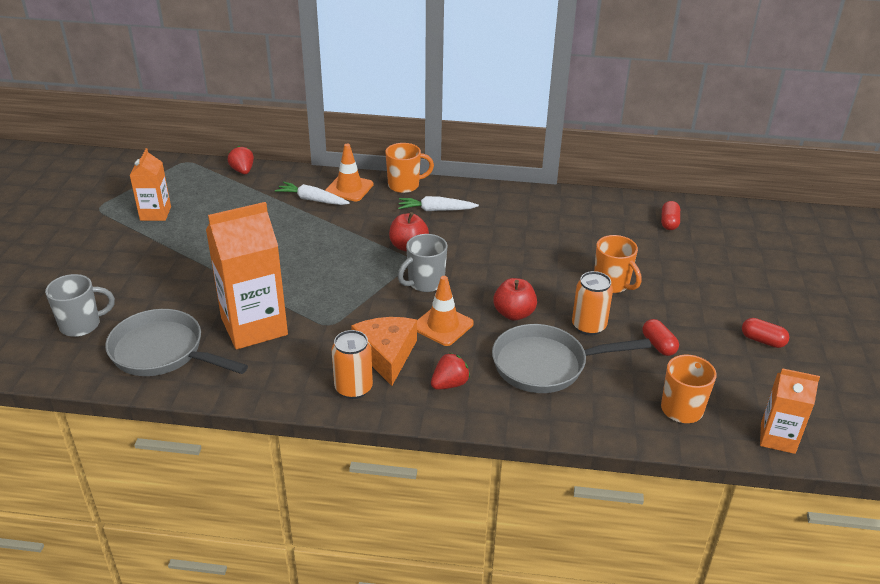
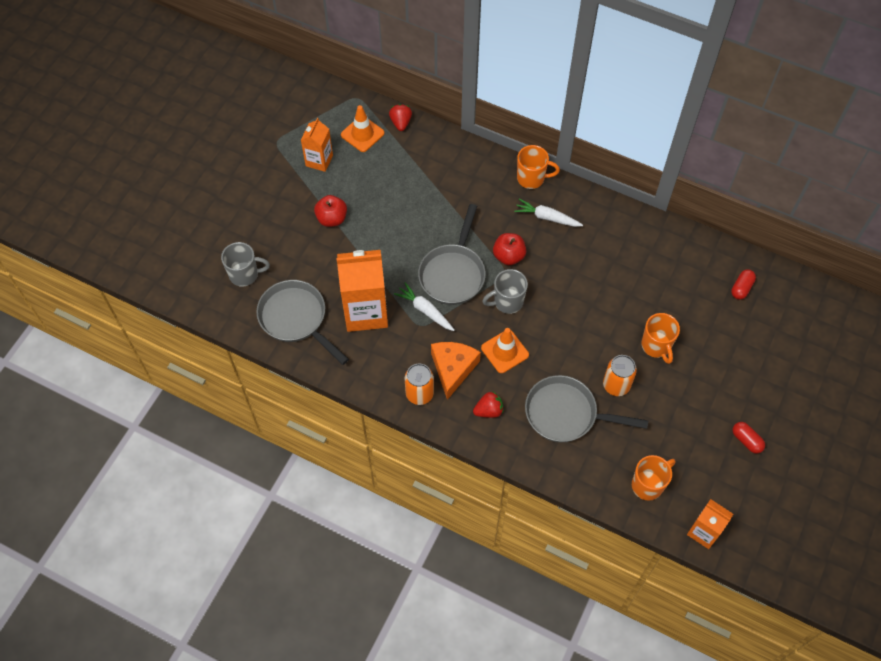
camera: 20 degrees right, 25 degrees up
(312, 200) = (448, 176): white carrot -> white carrot (425, 310)
(349, 188) = (483, 169): orange traffic cone -> orange traffic cone (362, 134)
(350, 272) = (453, 273): none -> grey pan
(514, 314) = (564, 355): red apple -> red apple (332, 218)
(658, 345) = (661, 420): red capsule -> none

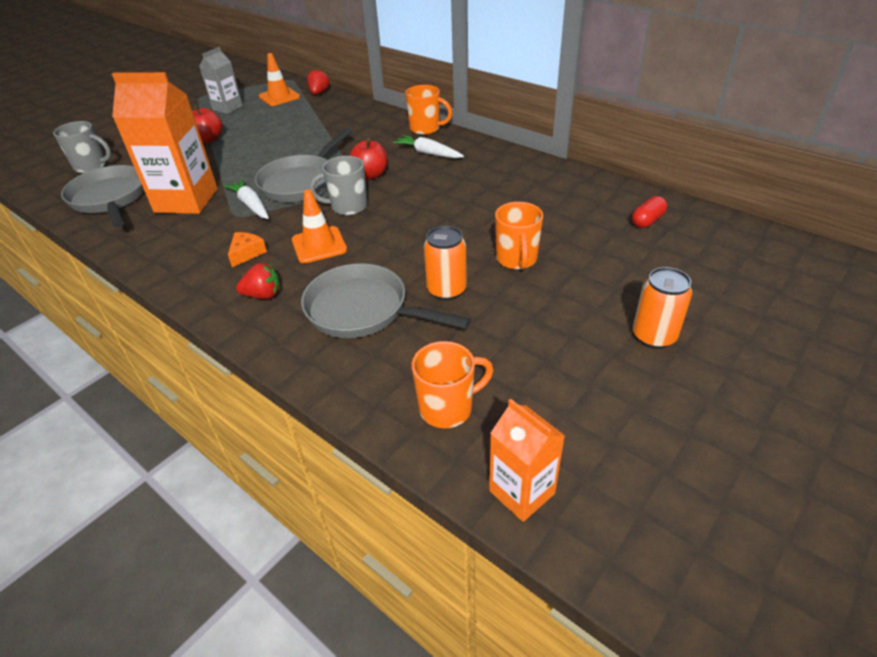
camera: 15 degrees right, 20 degrees down
(319, 160) = (227, 108): orange carton -> grey carton
(419, 394) = (190, 270): orange can -> orange can (653, 336)
(453, 369) = (246, 253): orange cheese -> orange cheese, size x0.54
(746, 440) = (626, 374): red capsule -> none

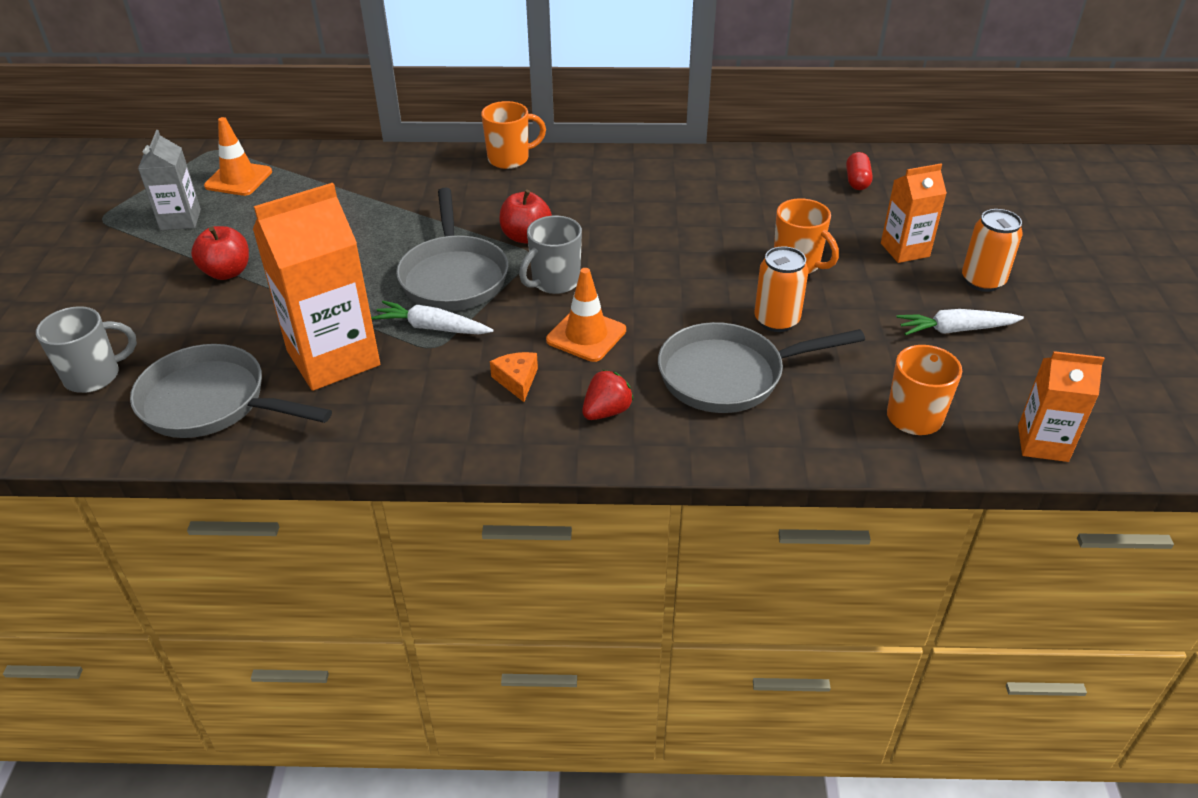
camera: 40 degrees left, 0 degrees up
(319, 93) = (292, 156): red strawberry -> none
(428, 153) = (555, 187): white carrot -> white carrot (955, 330)
(617, 284) = (905, 250): none -> orange carton

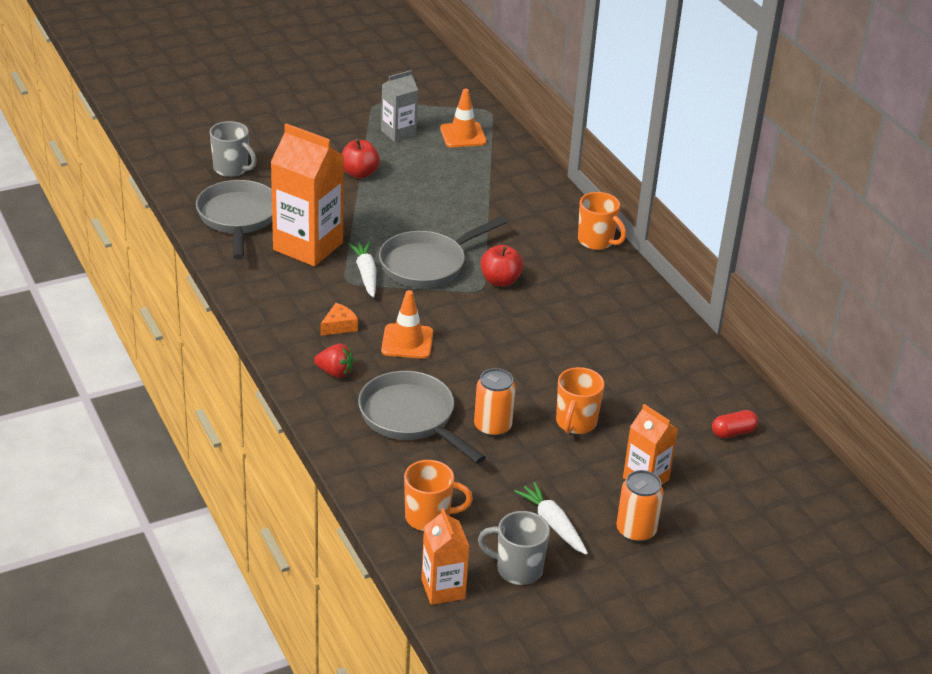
camera: 60 degrees right, 5 degrees down
(554, 282) = (456, 310): grey mug -> grey mug (517, 569)

